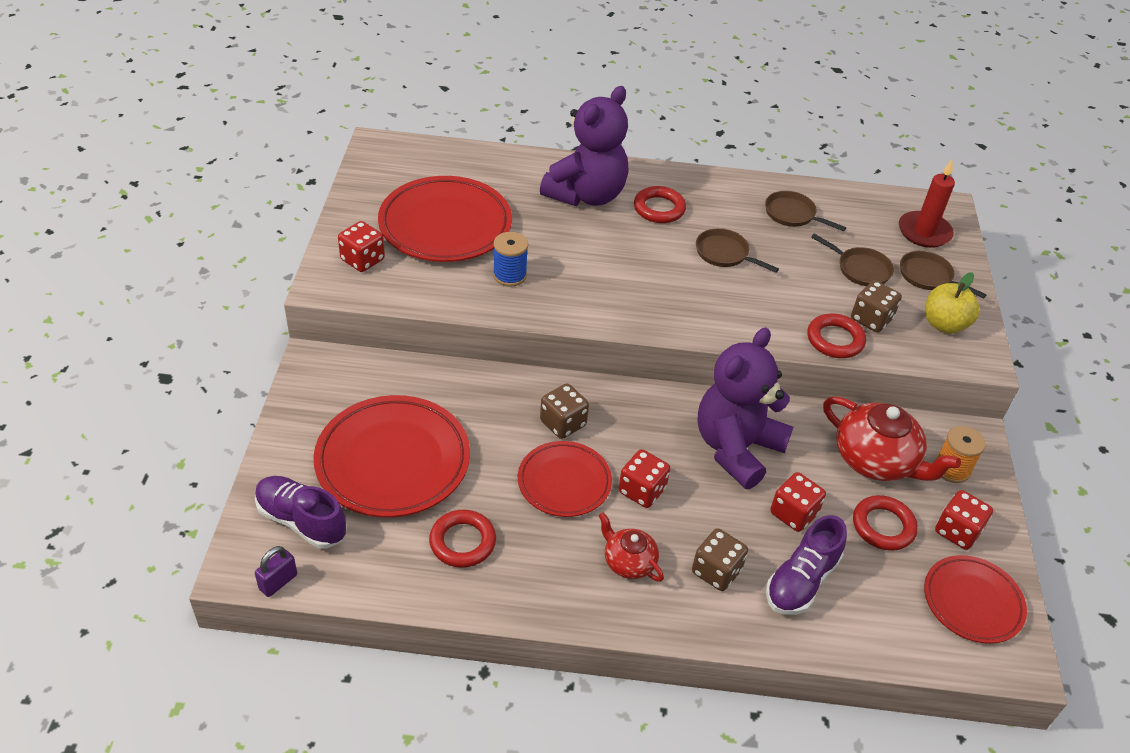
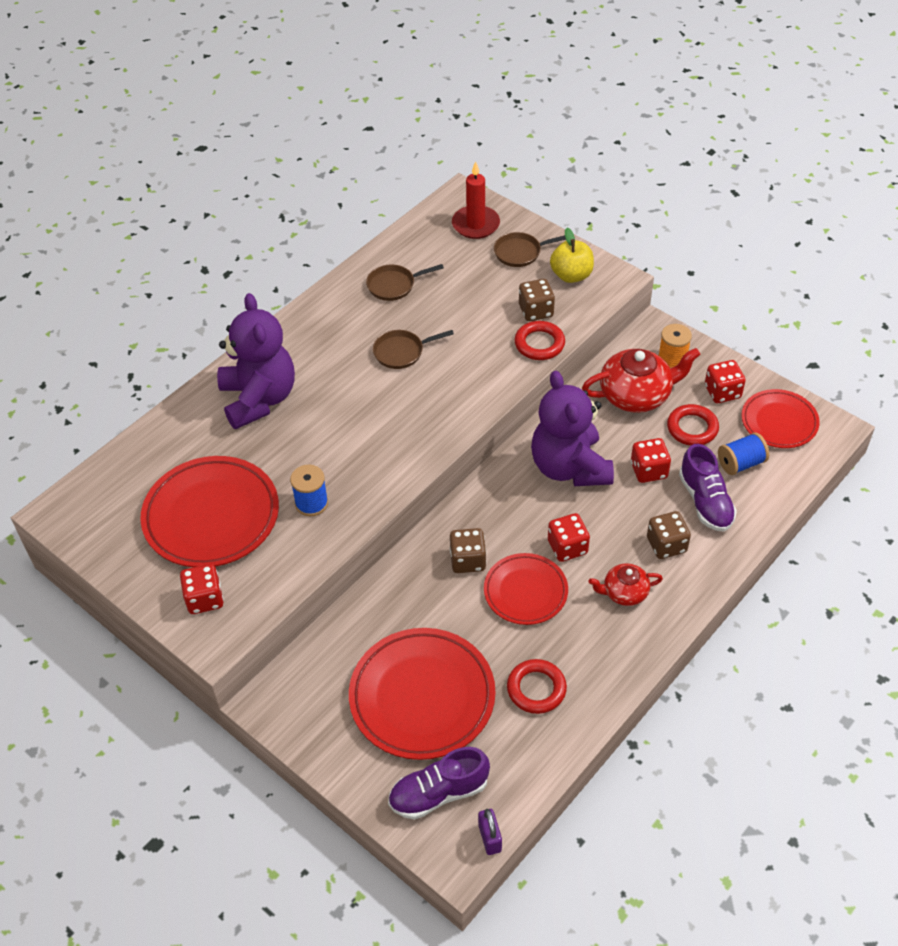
camera: 50 degrees left, 5 degrees up
(659, 208) = (317, 362): red ring -> none
(860, 269) = (483, 284): brown pan -> none
(881, 591) = (740, 463): none -> blue spool

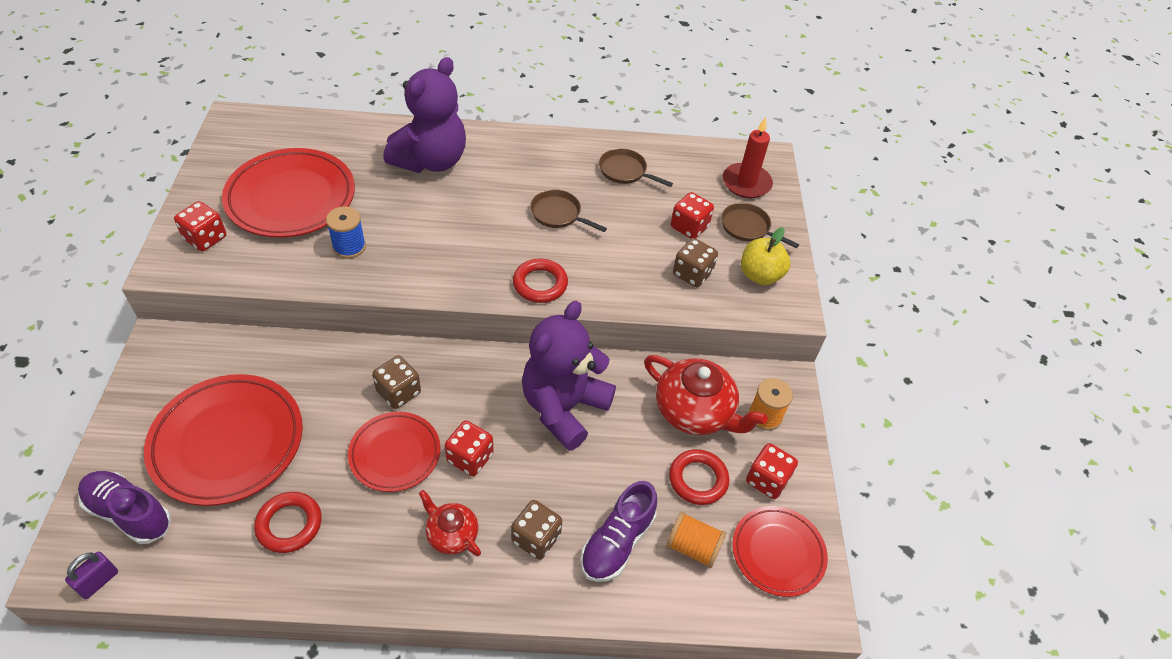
camera: 45 degrees right, 0 degrees up
(539, 344) = (657, 297): red ring -> red ring (540, 284)
(648, 470) = (614, 472): red dice -> red dice (689, 227)
(740, 463) = (692, 547): blue spool -> orange spool

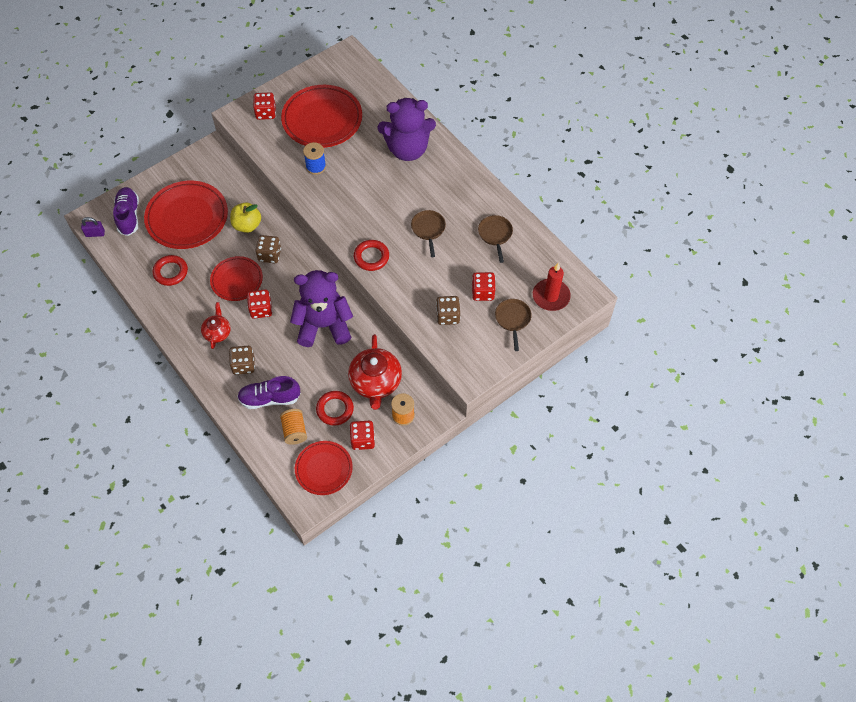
camera: 55 degrees right, 10 degrees up
(760, 275) = (480, 347): yellow apple -> yellow apple (247, 225)

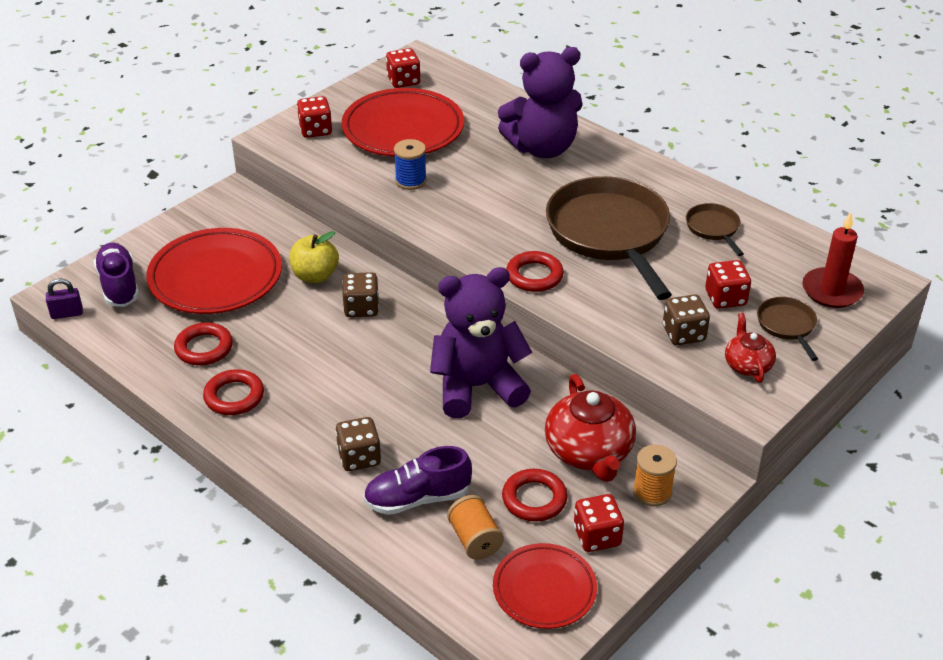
camera: 10 degrees left, 20 degrees down
(181, 311) = (234, 396): none -> red ring
(217, 332) = (302, 418): red teapot -> red teapot (747, 365)
(237, 280) = (317, 346): red plate -> none
(261, 309) = (367, 379): red dice -> red dice (403, 81)
(428, 229) = (610, 233): brown pan -> brown pan, size x2.27

